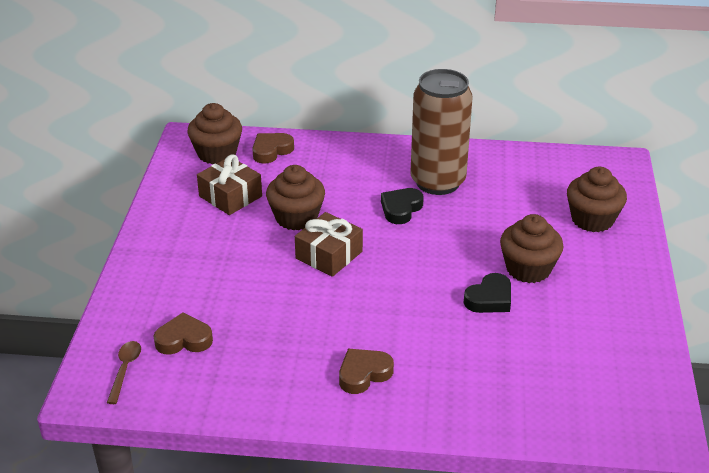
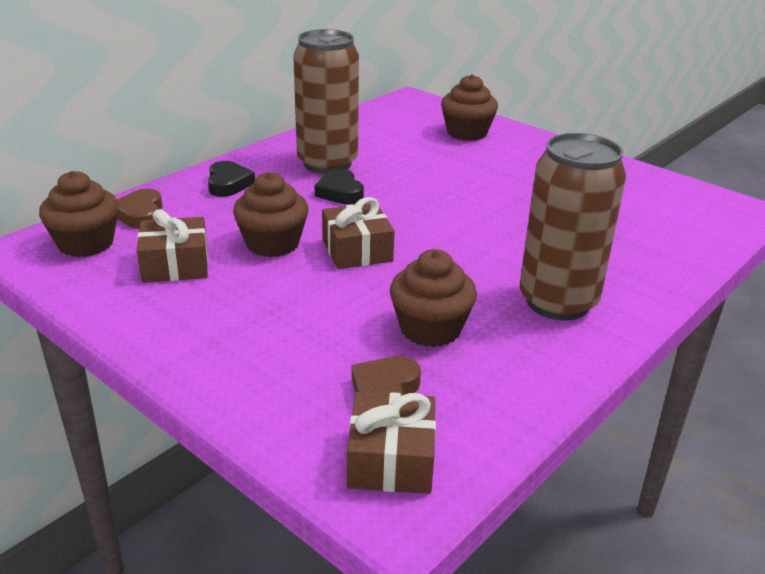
camera: 55 degrees left, 5 degrees down
(125, 370) = (391, 459): brown spoon -> brown gift
(363, 374) = (558, 302): brown heart -> brown can
(489, 299) = (516, 206): black heart -> black heart (228, 184)
(528, 269) = (496, 177): brown cupcake -> brown cupcake (430, 329)

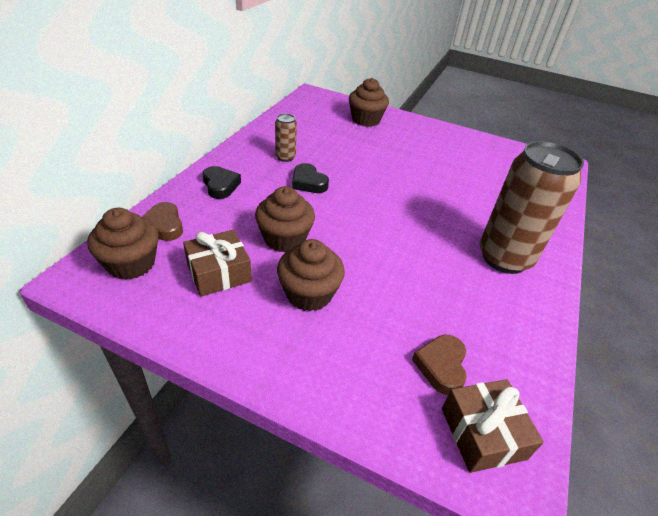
camera: 20 degrees left, 10 degrees up
(327, 163) = (285, 157): brown can -> brown can, size x0.45
(357, 250) = (349, 235): brown gift -> none
(430, 329) = (439, 299): brown cupcake -> brown cupcake (309, 294)

